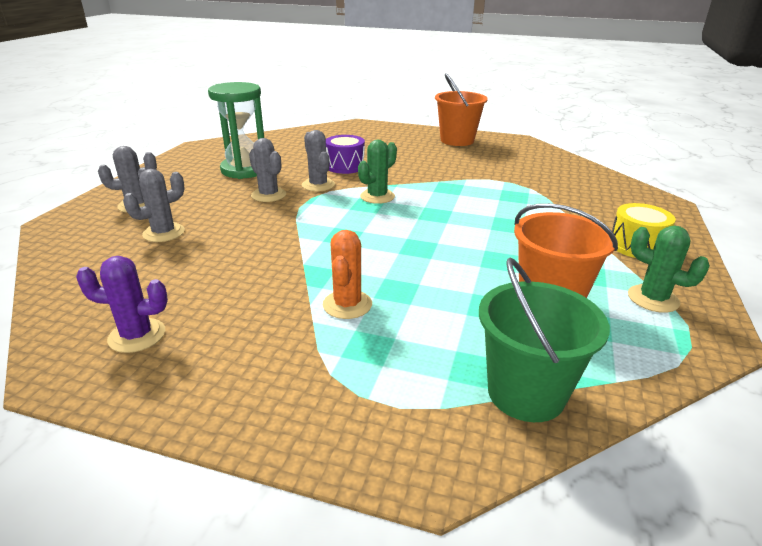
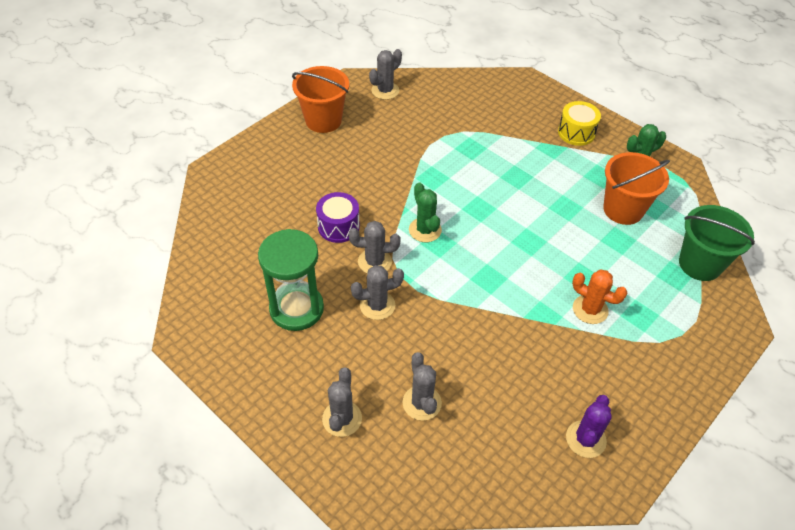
camera: 65 degrees left, 20 degrees up
(529, 152) = (385, 91): none -> grey cactus

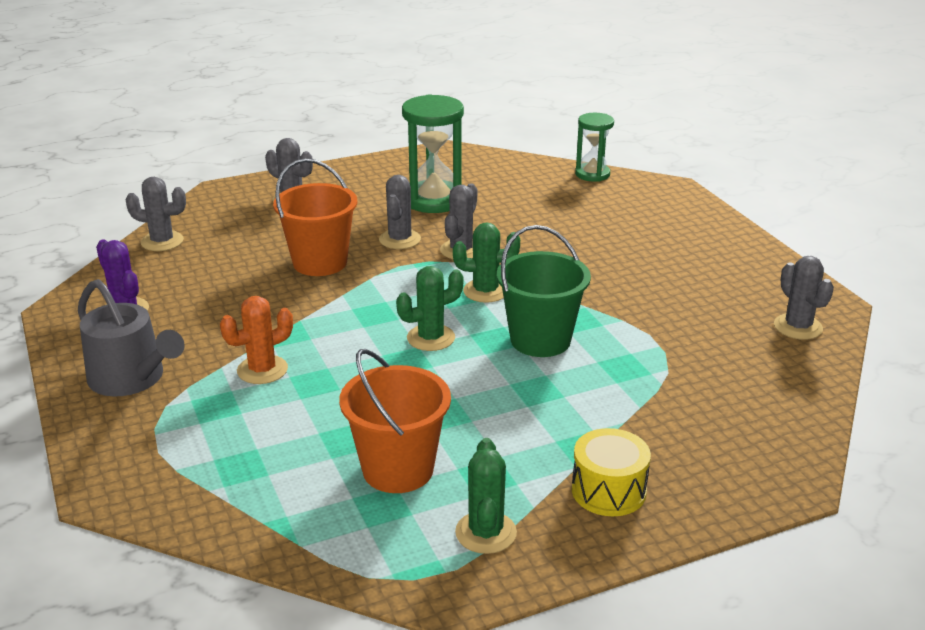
camera: 115 degrees right, 20 degrees down
(203, 221) = (592, 174): none -> green hourglass
(323, 120) = (740, 266): orange bucket -> orange bucket (320, 262)
(338, 226) = (532, 240): purple drum -> none
(422, 403) = (265, 237): grey cactus -> grey cactus (162, 241)
(498, 239) = (431, 338): none -> green cactus
(652, 378) = (131, 379): none -> grey watering can
(700, 264) = (234, 503): green bucket -> green bucket (540, 340)

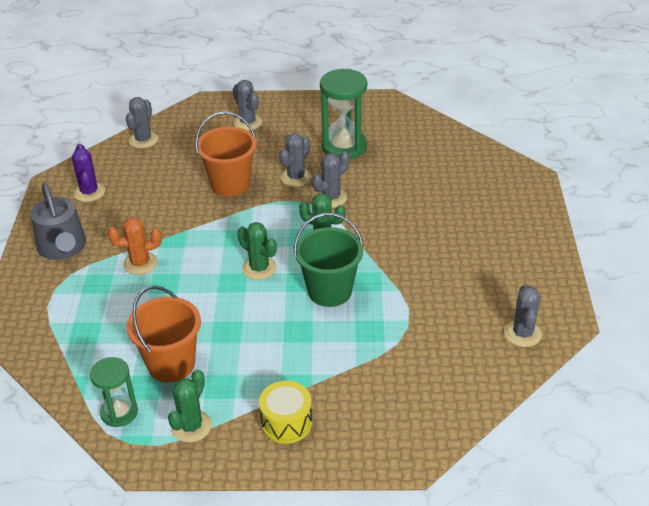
camera: 25 degrees right, 10 degrees up
(162, 241) = (143, 140): grey cactus -> grey cactus turned 75 degrees clockwise
(431, 338) = (259, 268): green cactus -> green cactus turned 45 degrees clockwise
(592, 174) = (479, 149): green hourglass -> green hourglass (119, 412)

